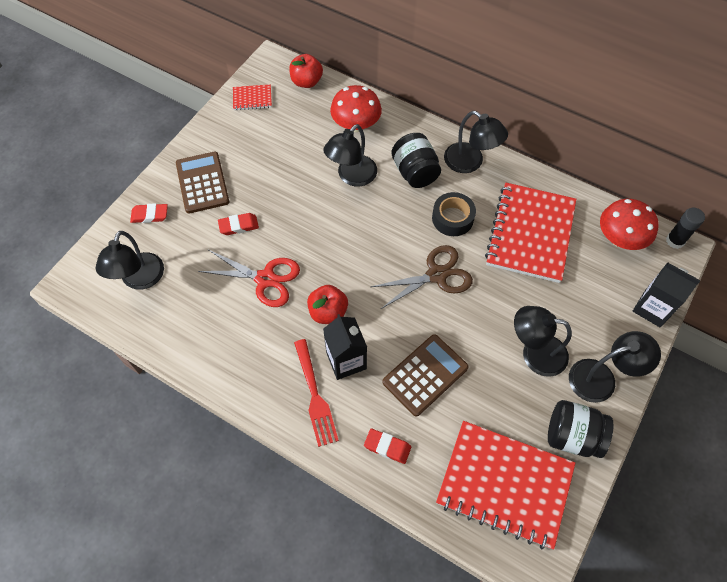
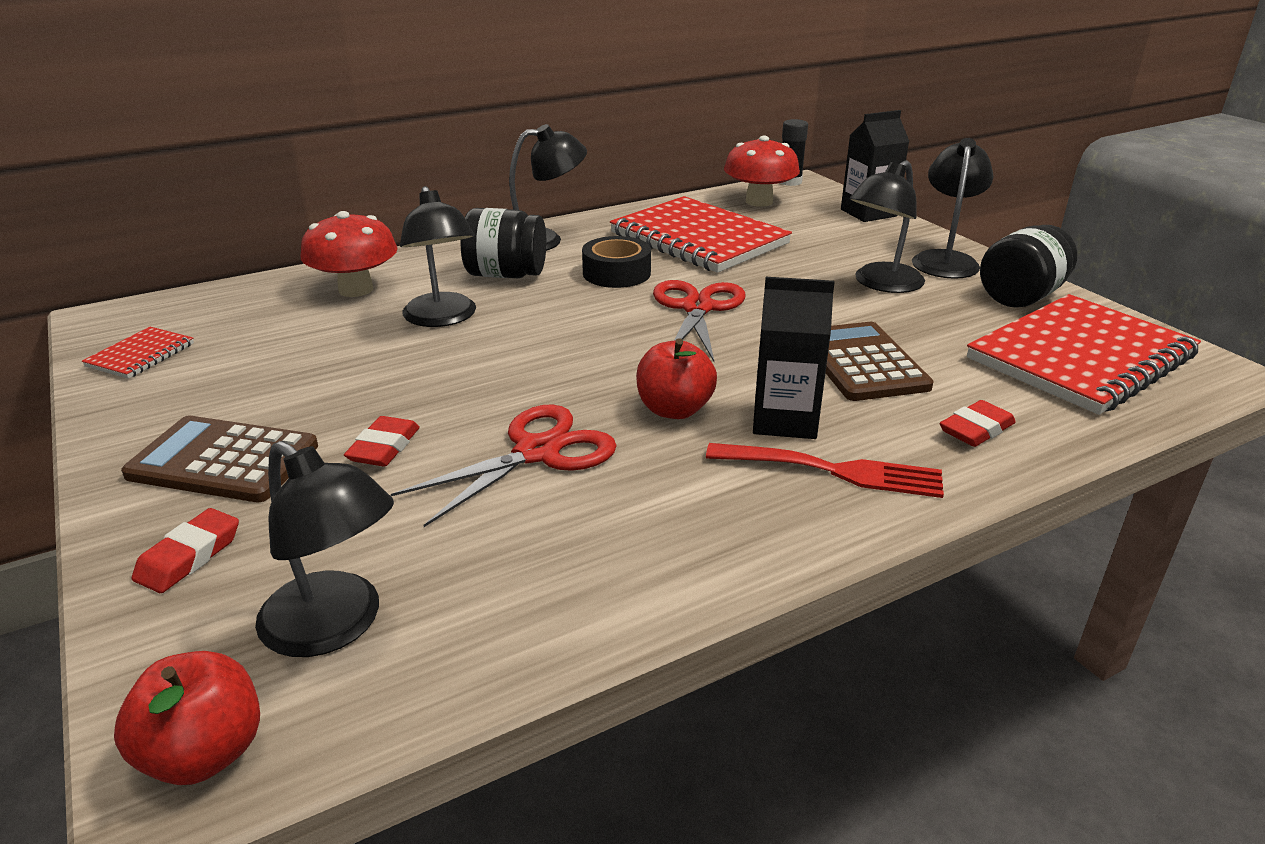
camera: 60 degrees left, 30 degrees down
(306, 82) = (205, 302): red apple -> red apple (205, 753)
(436, 275) = (697, 308): brown scissors -> red scissors

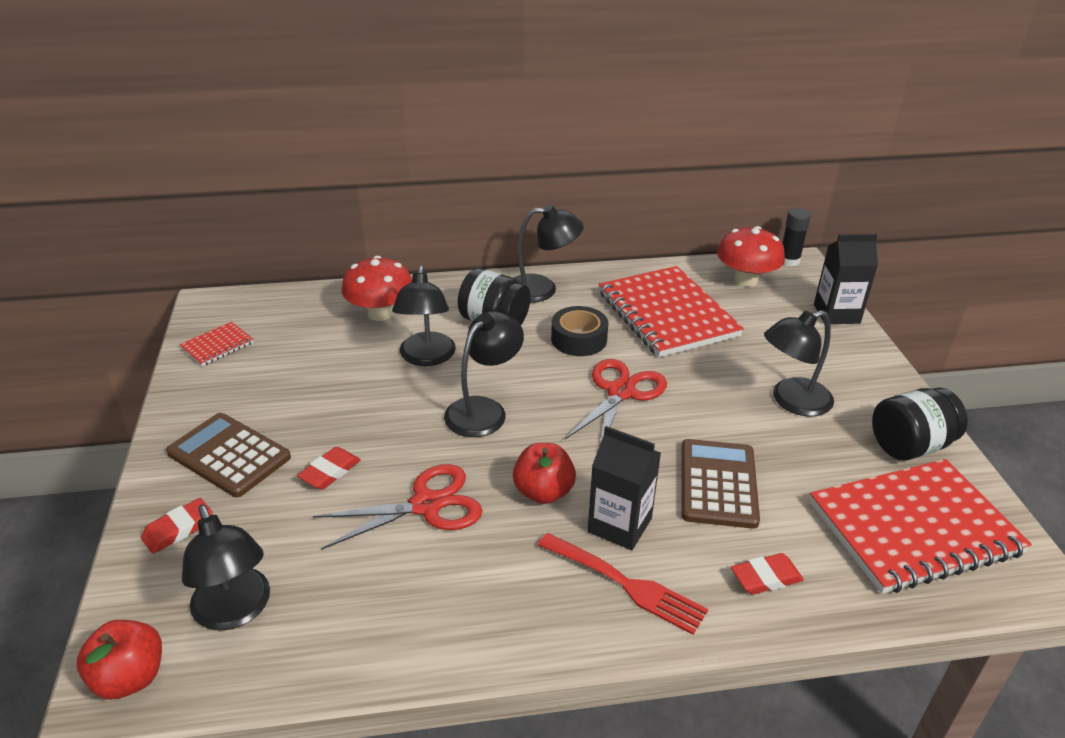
camera: 20 degrees right, 5 degrees up
(945, 260) = (869, 386): black lamp -> black lamp (484, 410)

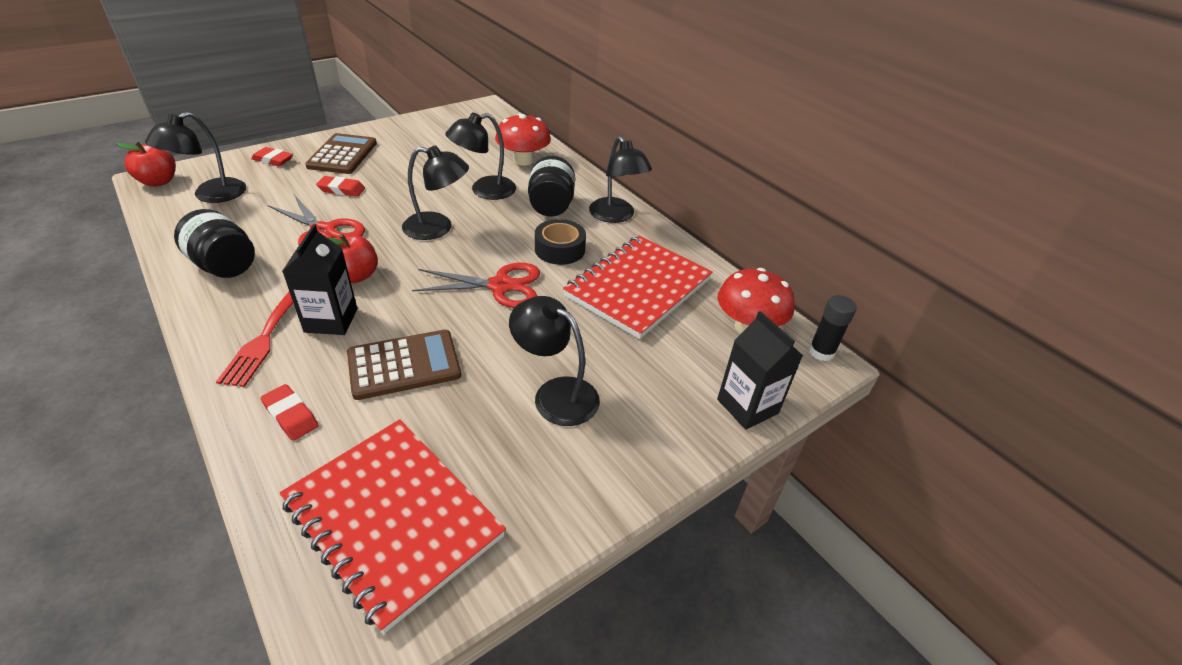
camera: 60 degrees right, 5 degrees up
(217, 346) = (445, 121): red notebook -> none
(909, 446) = (533, 502): black jar -> black jar (225, 266)

